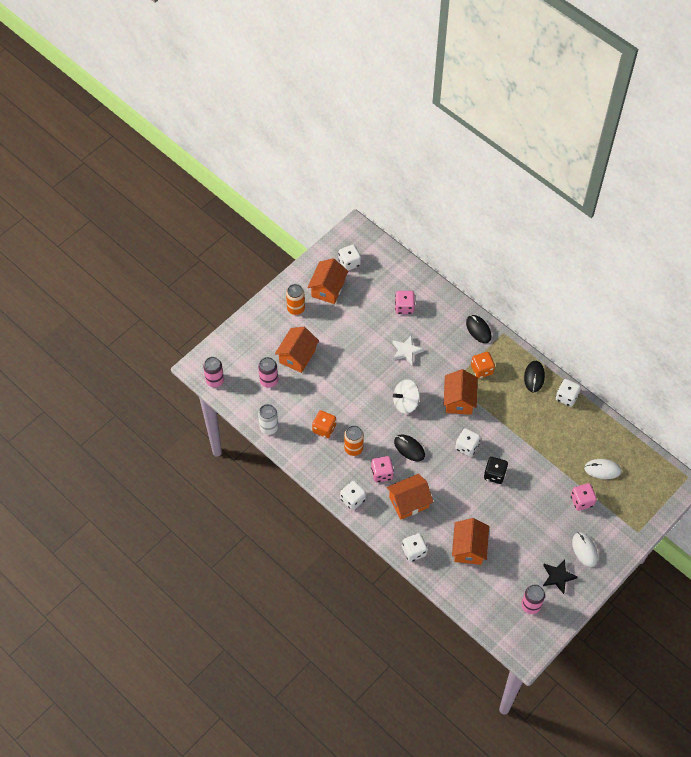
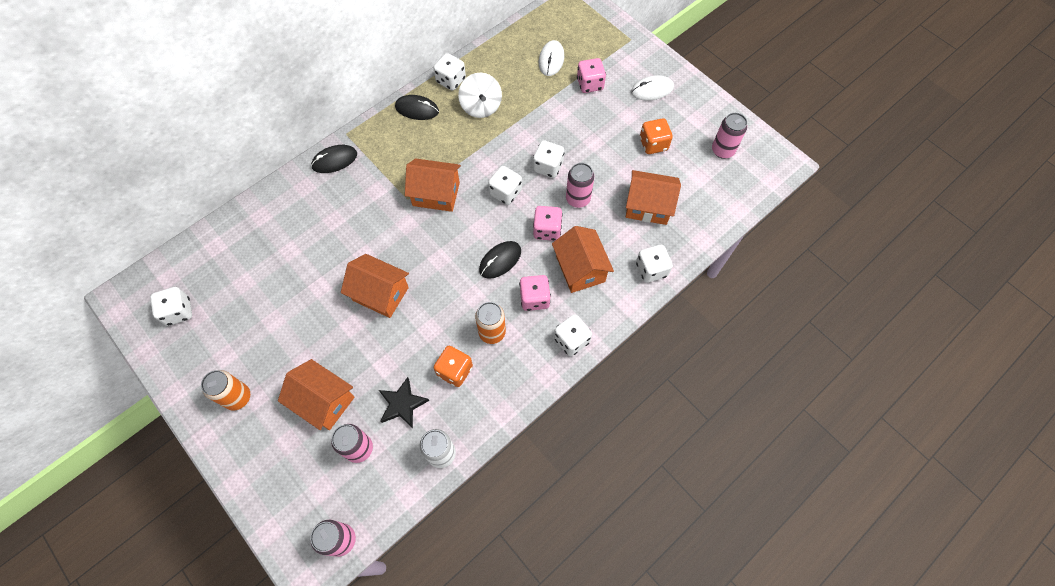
camera: 85 degrees left, 5 degrees up
(328, 289) = (215, 346): orange house -> orange house (380, 294)
(404, 307) = (276, 245): pink dice -> pink dice (547, 230)
(405, 402) = (429, 258): white spinning top -> white spinning top (481, 106)
(406, 351) = (348, 249): white star -> none
(468, 497) = (578, 199): none -> pink can
(482, 370) = (395, 163): orange dice -> orange dice (653, 144)
(494, 474) = (548, 167): black dice -> white dice
(558, 577) = (686, 119): black star -> black star (402, 404)

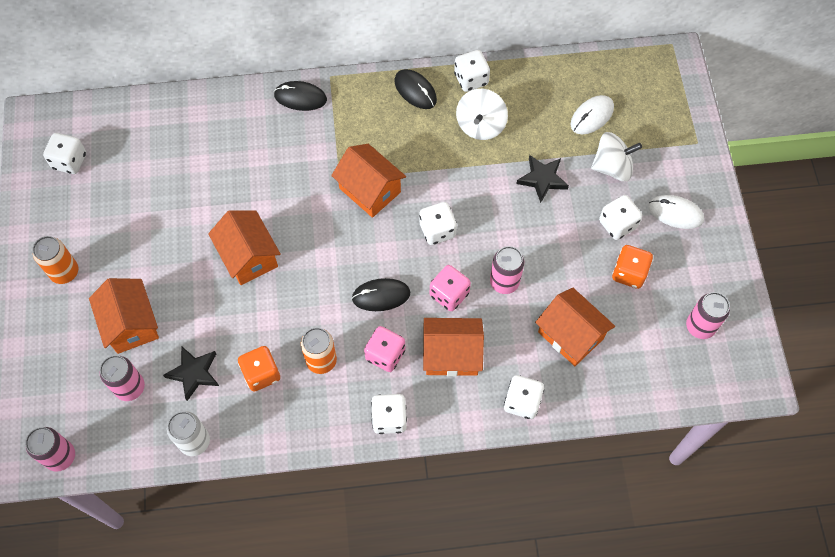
camera: 35 degrees right, 0 degrees up
(548, 167) = (500, 230): white dice -> white dice (617, 224)
(550, 118) = (542, 179): none -> black star
(580, 269) = (451, 354): orange house -> orange house turned 75 degrees clockwise
(590, 84) = (612, 167): pink dice -> white spinning top

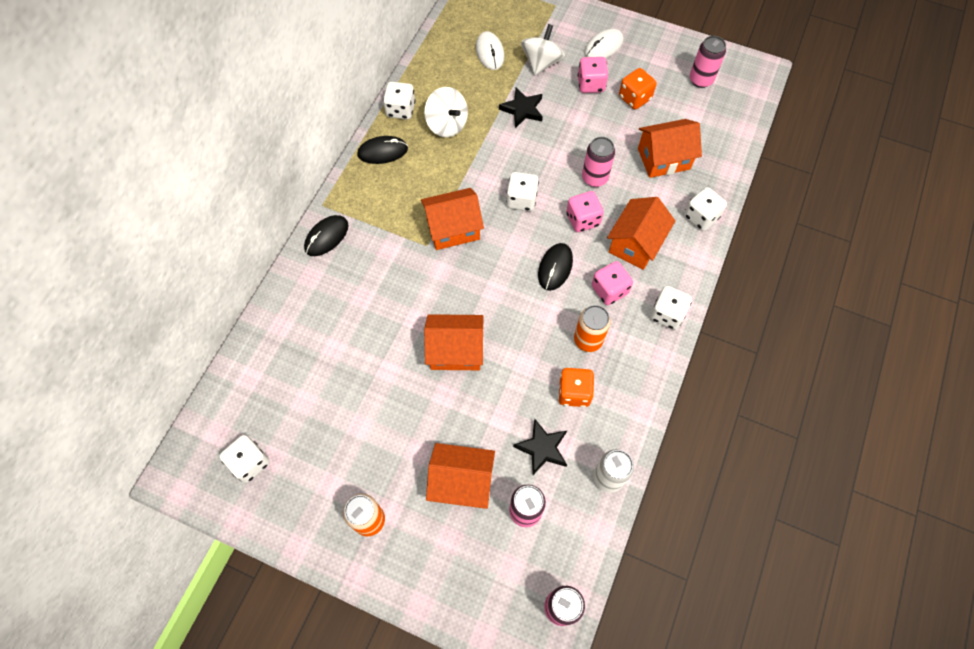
camera: 60 degrees left, 0 degrees up
(617, 224) = (591, 84): white dice -> pink dice

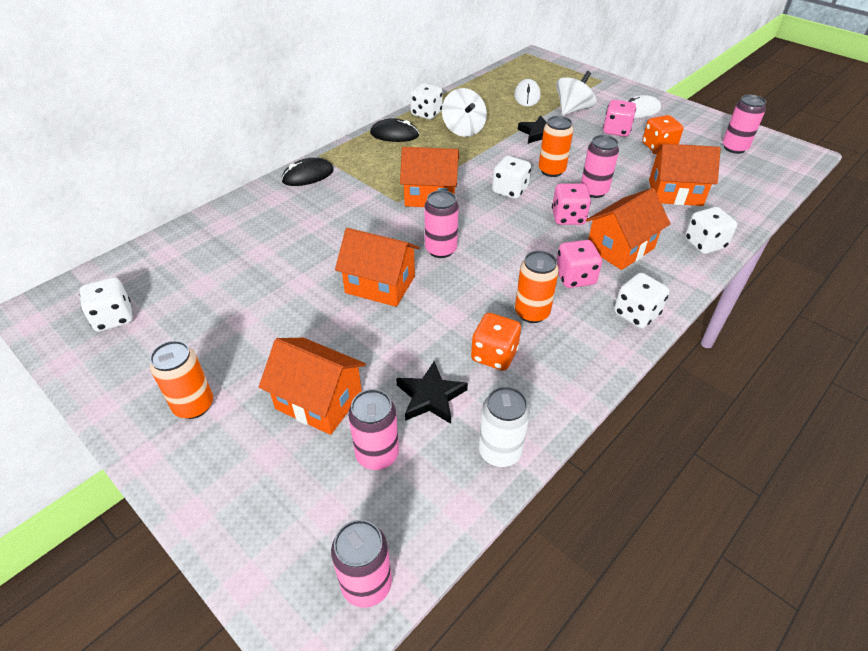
camera: 20 degrees right, 20 degrees down
(489, 294) = (441, 250): none -> pink can
(549, 161) = (551, 171): none -> orange can
(555, 267) = (521, 246): black mouse -> none

